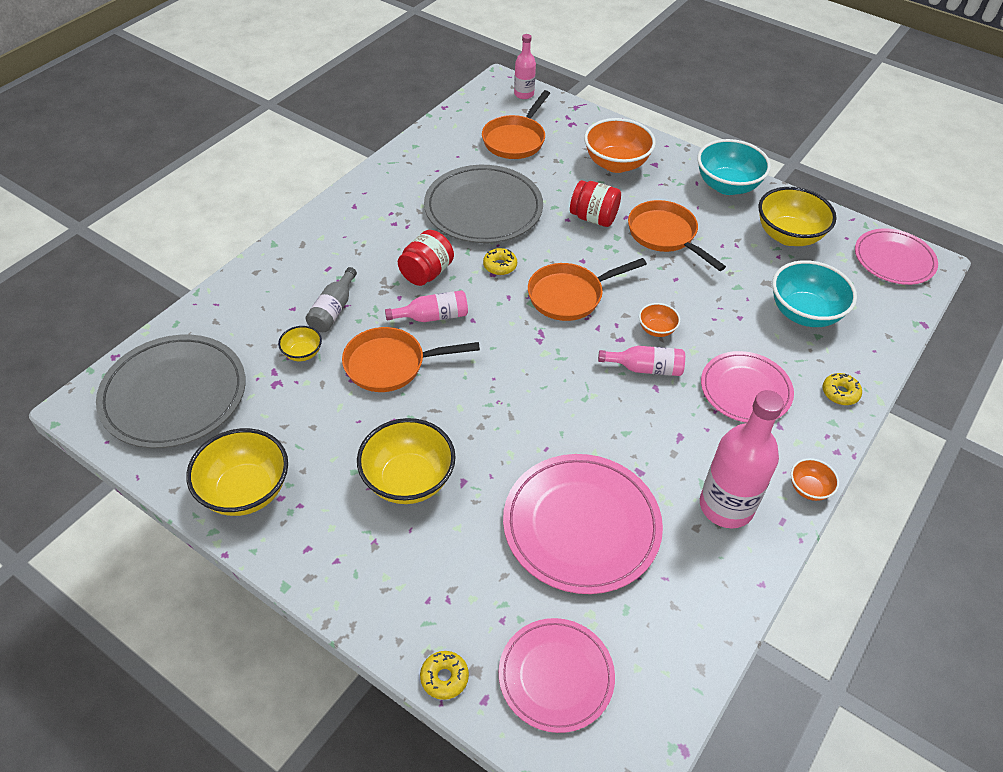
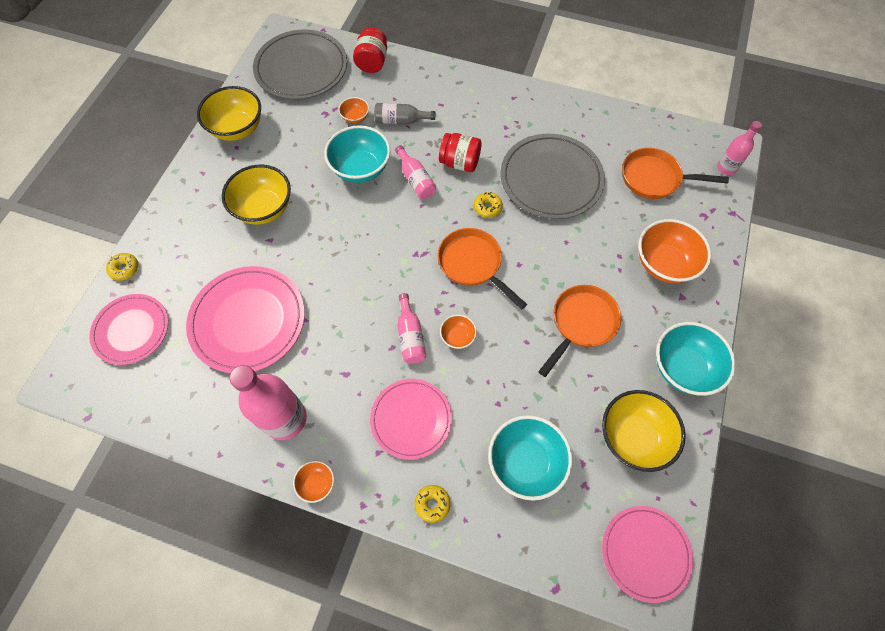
camera: 75 degrees right, 15 degrees up
(302, 353) = (355, 118): yellow bowl -> orange bowl
(390, 364) = (360, 169): orange pan -> turquoise bowl
(593, 218) = (577, 261): red jar -> red jar (372, 62)

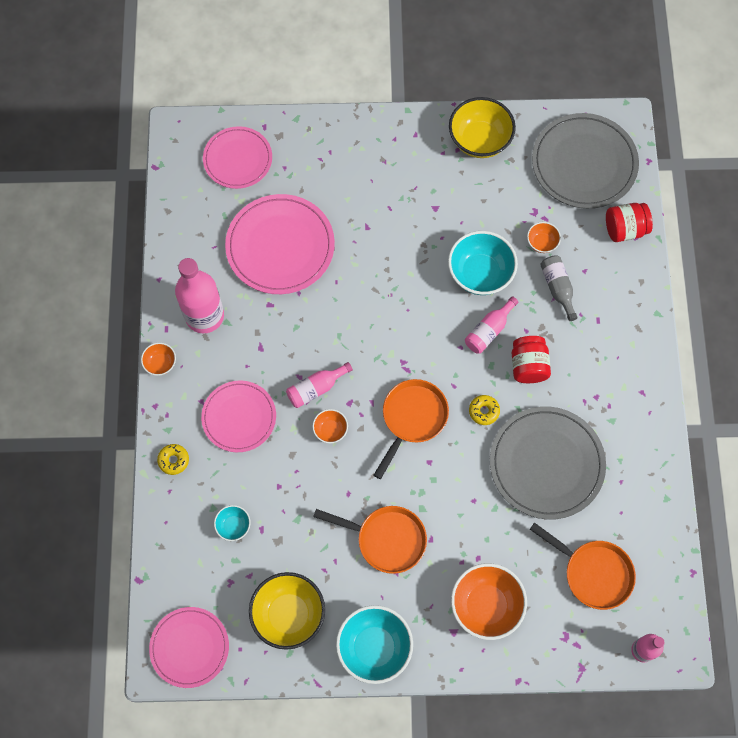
camera: 70 degrees right, 5 degrees up
(124, 269) = (291, 123): yellow donut -> none
(264, 208) = (398, 207): yellow bowl -> none
(525, 462) = (233, 526): turquoise bowl -> turquoise bowl, size x0.50
(654, 178) = (593, 573): orange pan -> orange pan turned 135 degrees clockwise

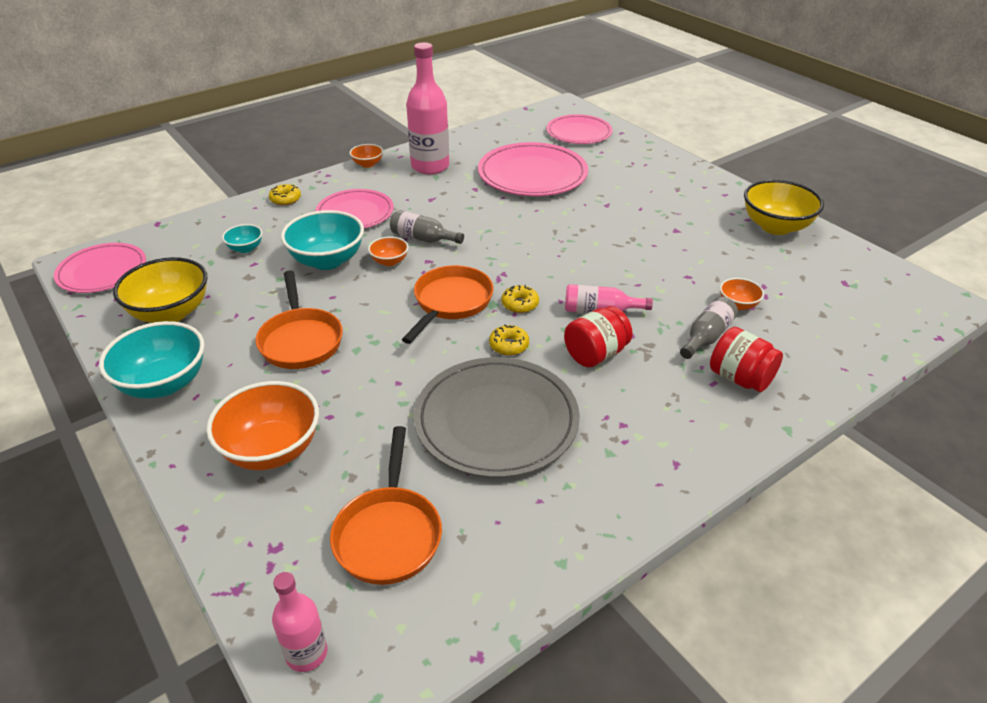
camera: 55 degrees right, 30 degrees down
(316, 388) = (423, 238): pink bottle -> grey bottle
(412, 418) = (451, 302): orange pan -> orange pan turned 60 degrees counterclockwise
(446, 375) = (520, 304): none -> yellow donut
(480, 274) = (651, 281): turquoise bowl -> turquoise bowl (327, 260)
(584, 163) = (859, 295): grey plate -> none
(625, 229) = (841, 355): red jar -> red jar (740, 378)

